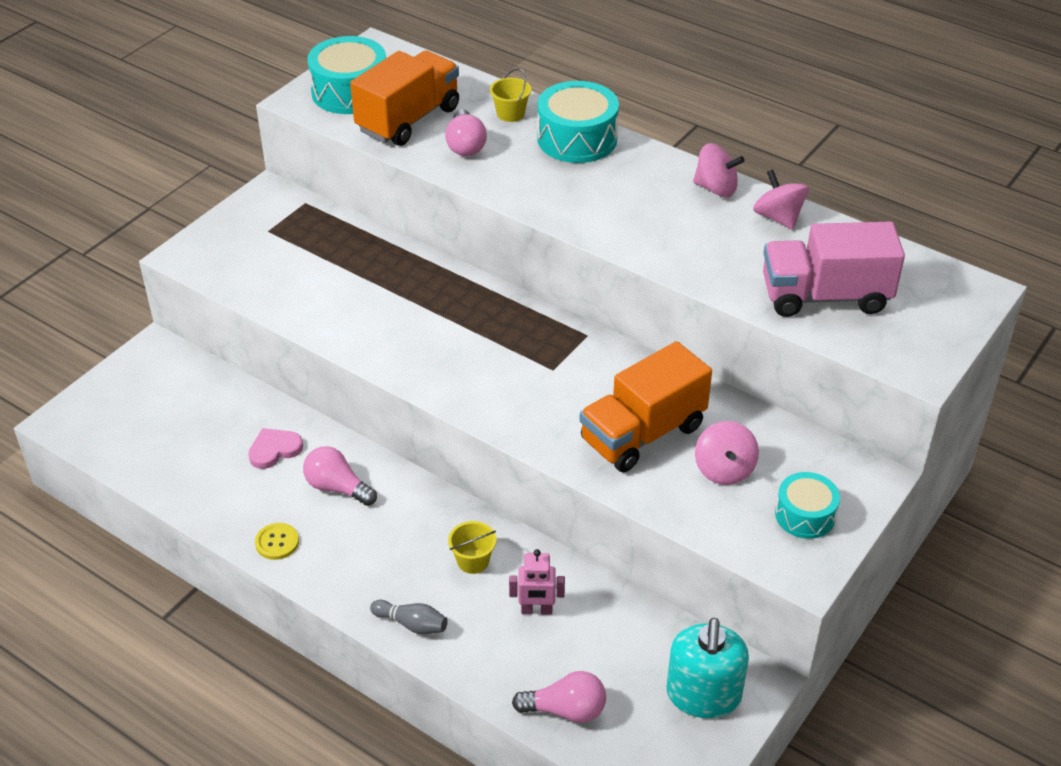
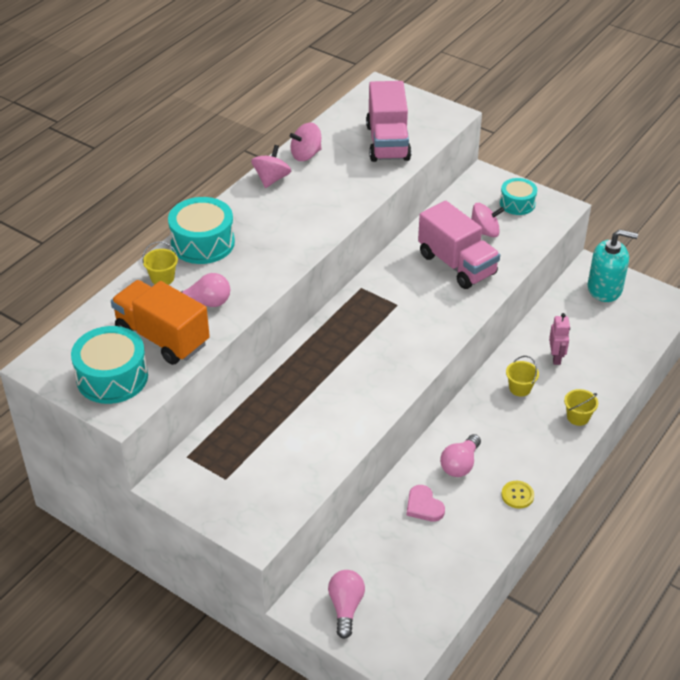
camera: 90 degrees left, 0 degrees up
(412, 624) = (578, 417): grey bowling pin -> yellow bucket
(566, 710) = (628, 345): pink light bulb -> pink light bulb (346, 607)
(642, 434) = (457, 264): orange truck -> pink truck

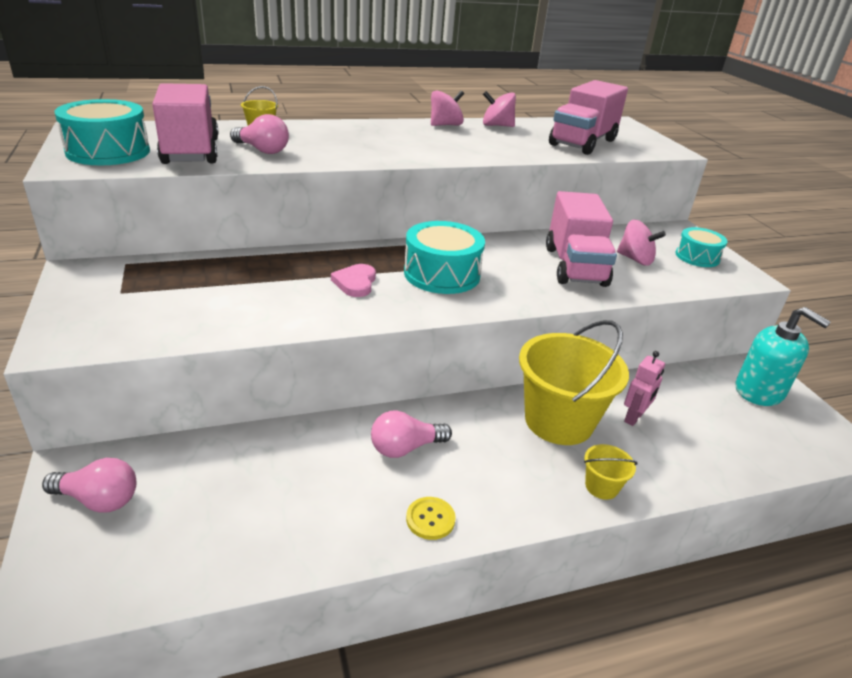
camera: 35 degrees right, 10 degrees down
(162, 338) = (191, 151): orange truck -> pink truck
(203, 243) = (328, 129): turquoise drum -> turquoise drum (442, 274)
(346, 607) = (99, 500): pink light bulb -> pink light bulb turned 60 degrees clockwise
(424, 506) = (315, 460): pink heart -> pink heart (355, 283)
(520, 388) = (558, 421): yellow bucket -> yellow bucket, size x2.33

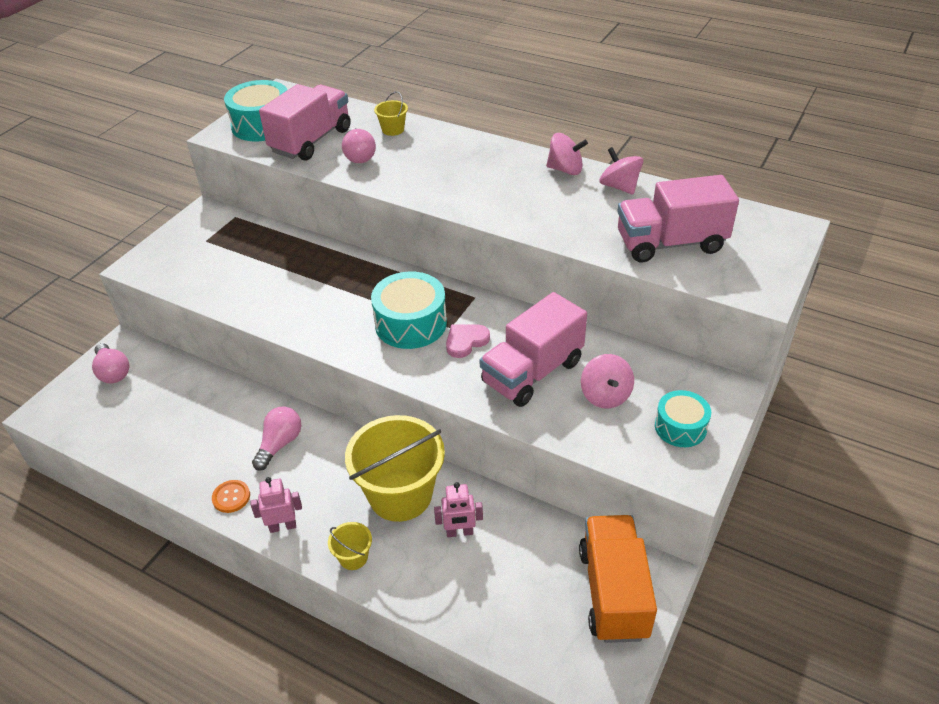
camera: 50 degrees right, 10 degrees up
(355, 283) = (340, 301): pink heart -> pink heart (466, 341)
(405, 448) = (280, 444): pink light bulb -> pink light bulb turned 90 degrees clockwise
(430, 519) = (231, 497): yellow button -> orange button
(513, 507) = (283, 526): none -> pink robot
(759, 391) = (613, 592): turquoise soap dispenser -> orange truck

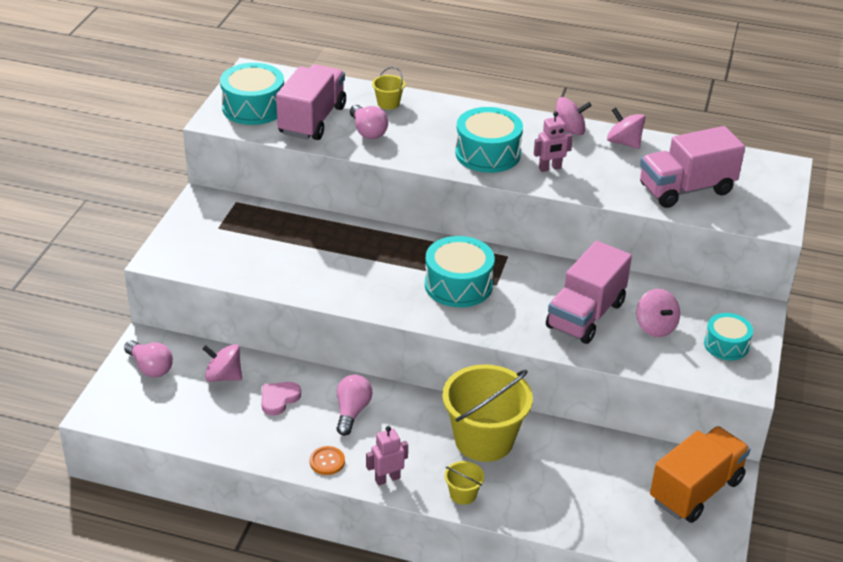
camera: 15 degrees left, 5 degrees down
(175, 390) = (223, 376): none -> pink spinning top
(459, 532) = (549, 462): pink robot -> pink robot (550, 168)
(466, 341) = (515, 295): pink heart -> pink heart (279, 399)
(469, 187) = (487, 154): none -> turquoise drum
(613, 592) = (696, 490): orange truck -> orange truck turned 60 degrees clockwise

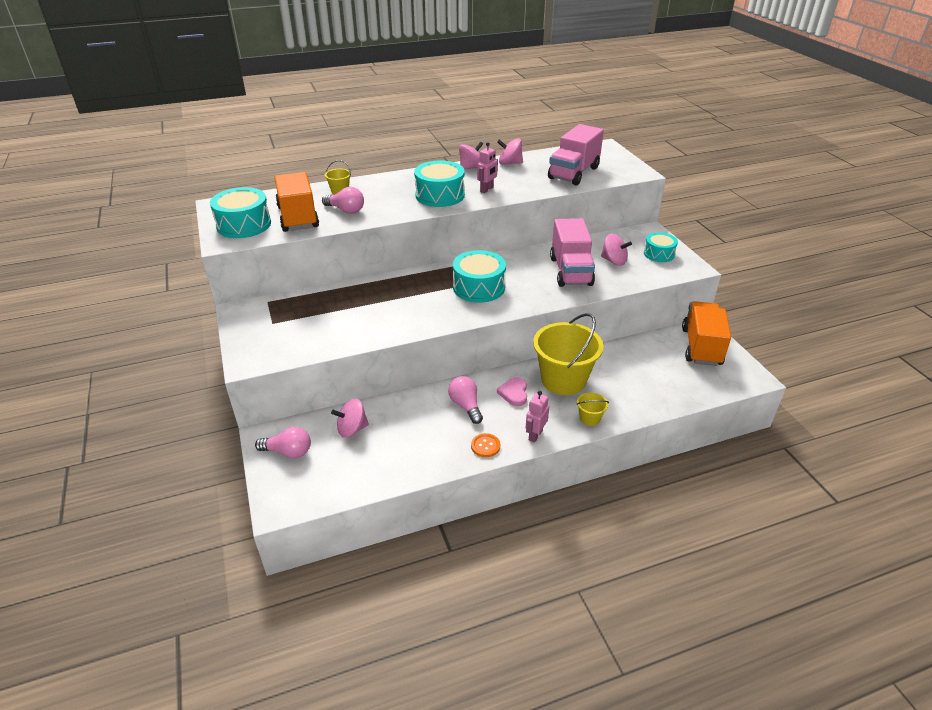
camera: 35 degrees left, 0 degrees up
(279, 399) = (408, 423): pink heart -> pink heart (514, 393)
(312, 120) = (298, 217): pink truck -> orange truck

